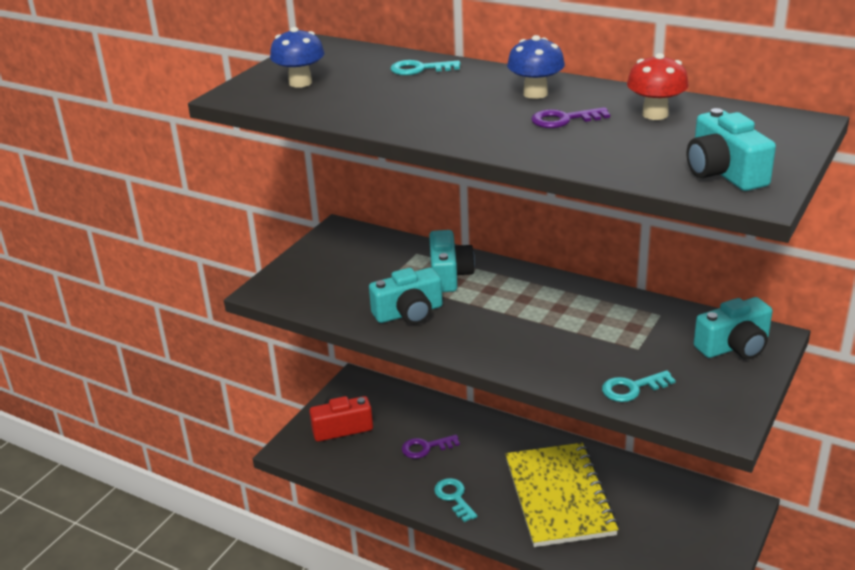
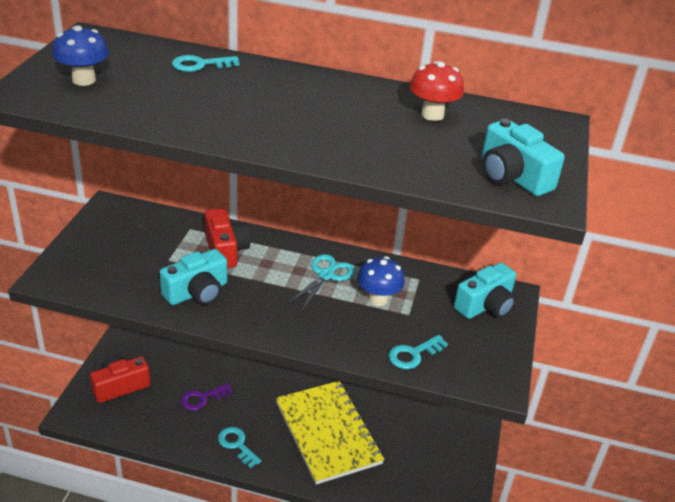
camera: 20 degrees left, 5 degrees up
(449, 275) = (225, 250): turquoise camera -> red camera
(535, 94) = (318, 93): blue mushroom -> blue mushroom (378, 299)
(553, 305) = (326, 275): none -> turquoise scissors
(563, 120) = (354, 121): purple key -> none

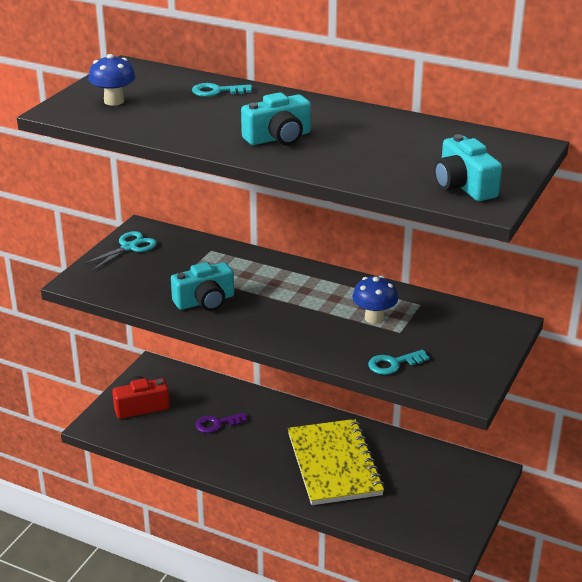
camera: 15 degrees right, 5 degrees down
(225, 250) = (240, 269): red camera -> none
(237, 445) = (242, 465): turquoise key -> none
(326, 275) = (329, 295): turquoise scissors -> turquoise scissors (129, 247)
(432, 115) = (413, 136): red mushroom -> none
(485, 305) = (480, 330): turquoise camera -> turquoise camera (278, 138)

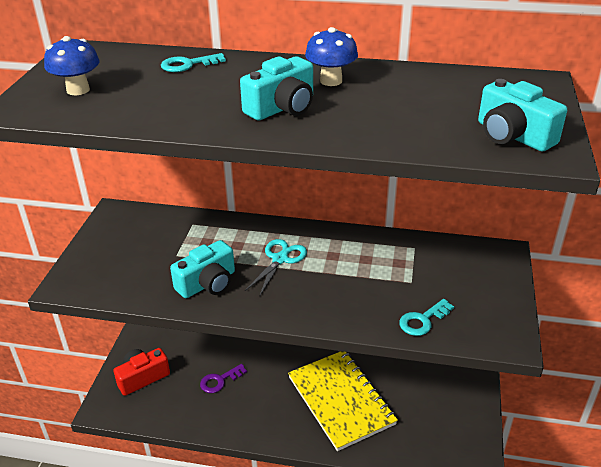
camera: 15 degrees left, 5 degrees up
(129, 247) = (109, 235): turquoise scissors -> turquoise scissors (280, 259)
(374, 318) = (379, 271): blue mushroom -> blue mushroom (331, 81)

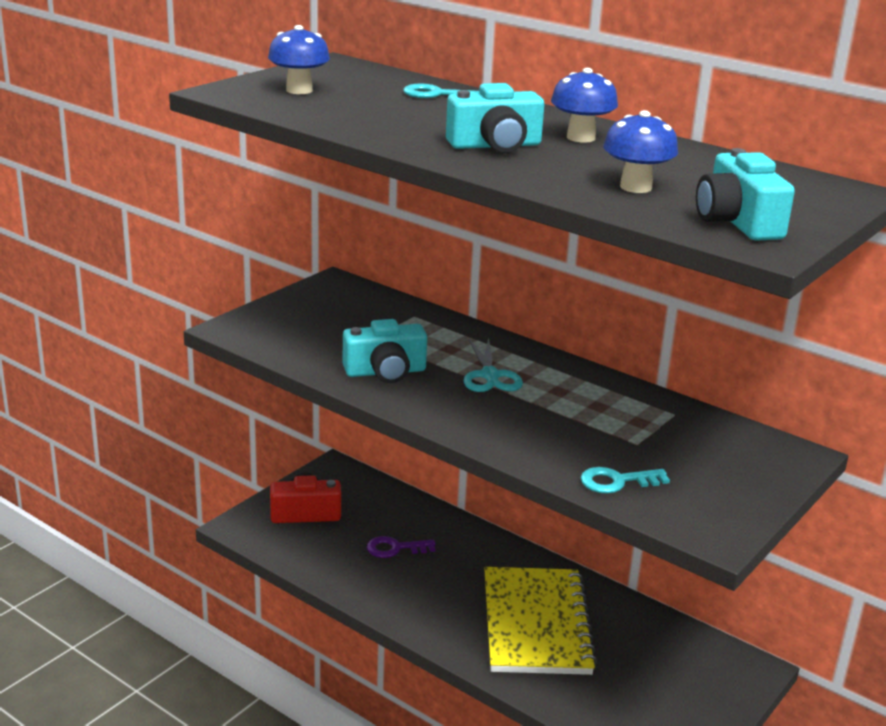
camera: 25 degrees right, 10 degrees down
(280, 259) = (490, 375): turquoise scissors -> turquoise scissors turned 120 degrees clockwise
(417, 121) = (635, 187): none -> blue mushroom

